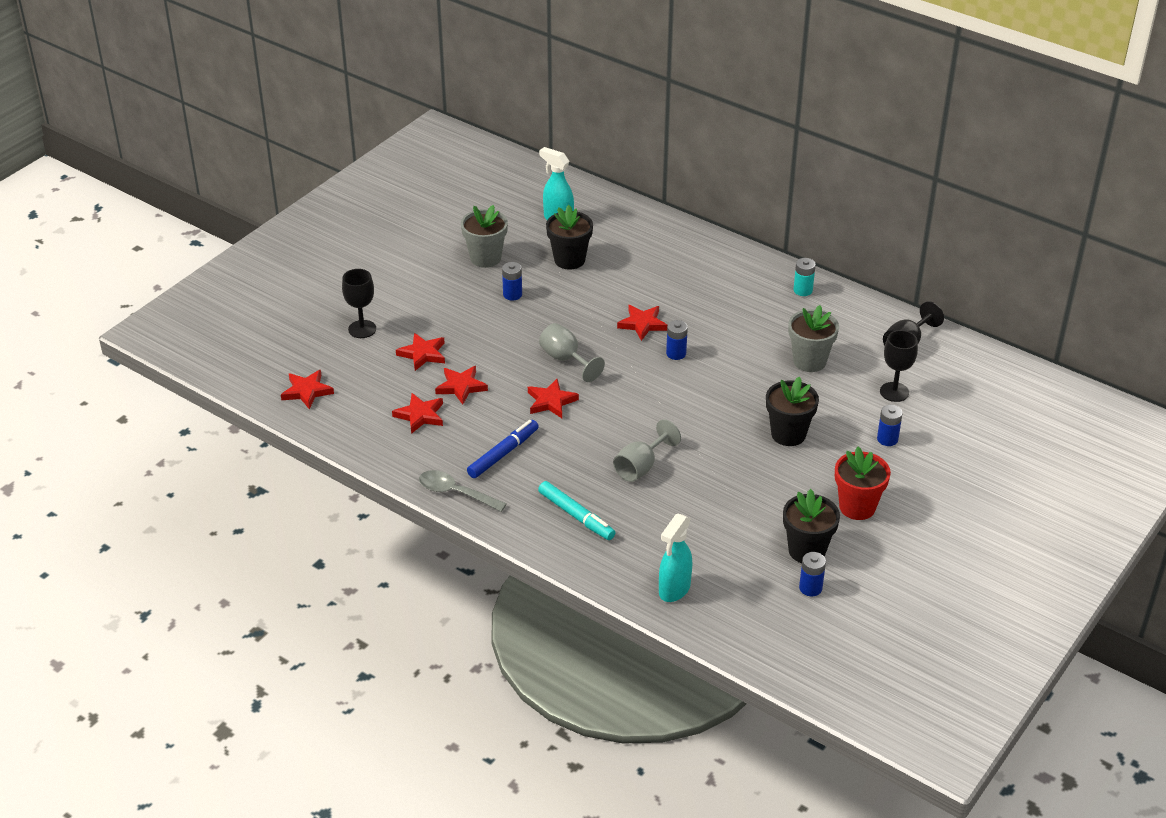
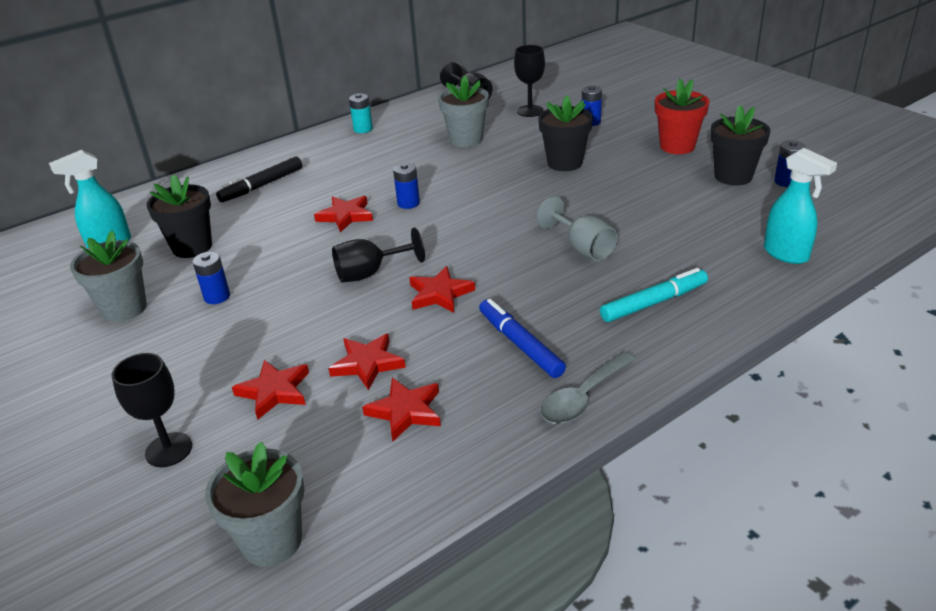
camera: 70 degrees left, 5 degrees down
(307, 391) = (272, 541): red star -> grey flower pot
(566, 359) = (370, 273): grey goblet -> black goblet
(673, 263) = (262, 186): none -> black marker

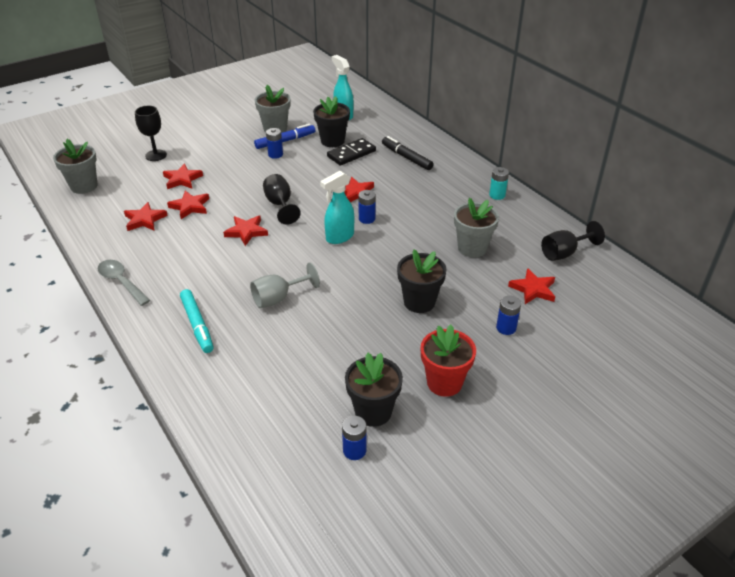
camera: 90 degrees right, 5 degrees up
(238, 227) = (351, 154): none -> black domino
(520, 344) = (180, 261): blue marker -> blue marker (285, 141)
(530, 111) = (533, 289): black goblet -> red star
(786, 254) = (229, 414): turquoise spray bottle -> turquoise spray bottle (339, 237)

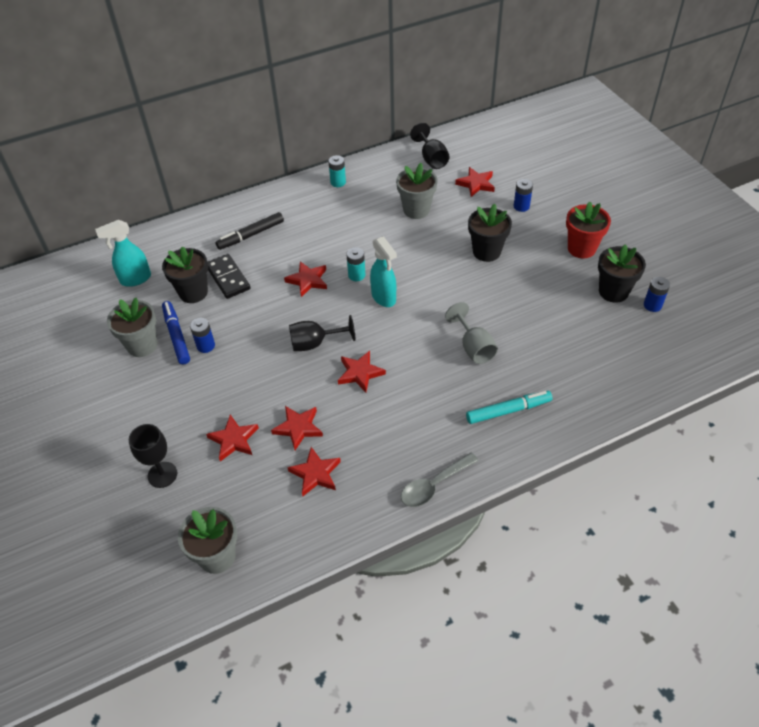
camera: 80 degrees left, 10 degrees up
(367, 219) = (356, 275): blue battery -> turquoise battery

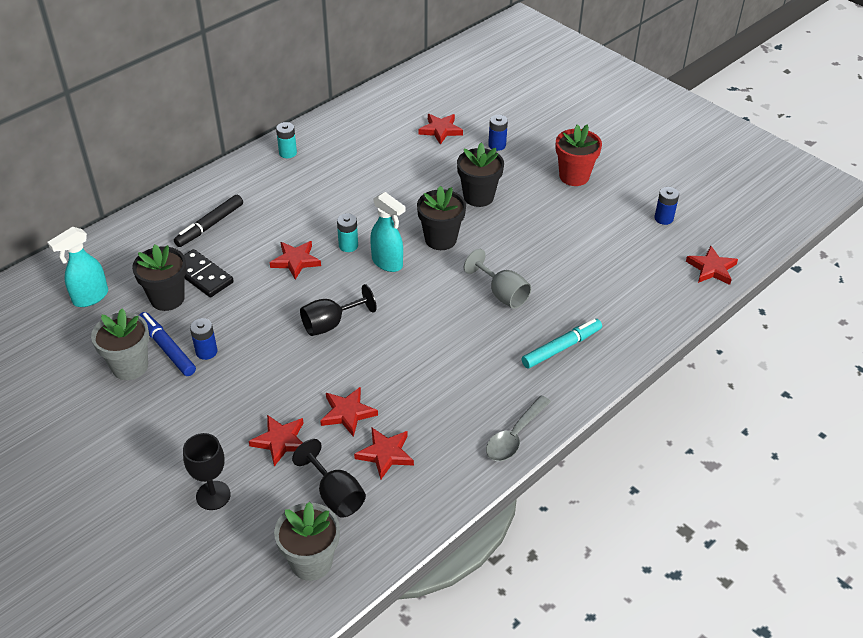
camera: 20 degrees left, 5 degrees down
(360, 373) = (392, 344): red star -> red star (711, 268)
(416, 210) = (387, 167): grey flower pot -> none
(431, 159) = (382, 112): black goblet -> black goblet (335, 495)
(613, 291) = (621, 212): black flower pot -> black flower pot (440, 239)

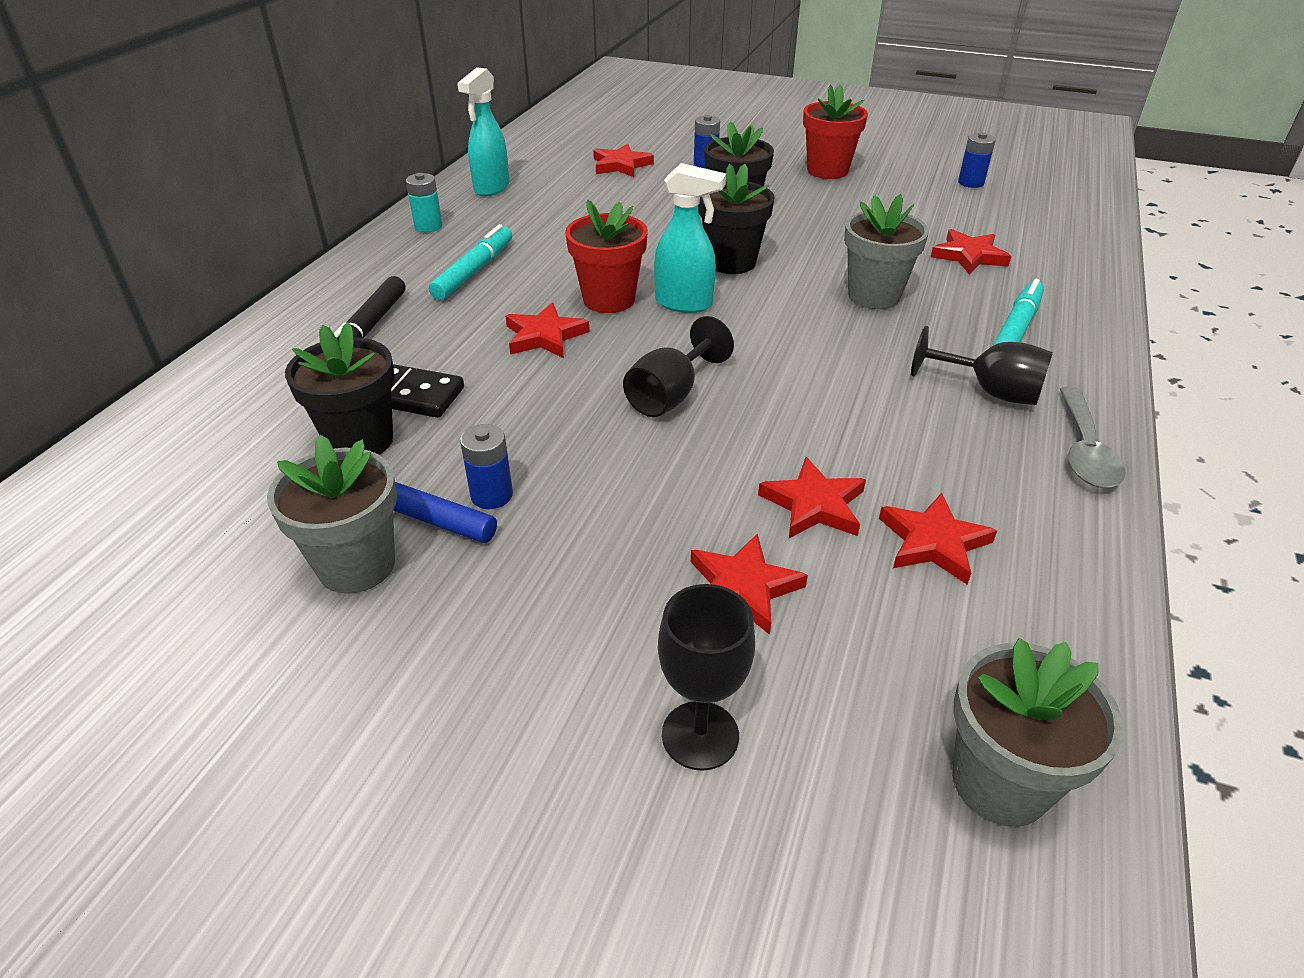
camera: 25 degrees left, 5 degrees down
(90, 297) = (203, 482): turquoise spray bottle -> turquoise spray bottle (491, 188)
(290, 199) = (474, 271): none -> turquoise marker
(335, 495) = (920, 639): black goblet -> black goblet (990, 391)
(348, 245) = (609, 299): turquoise battery -> red flower pot
(502, 294) = (874, 296): grey goblet -> grey flower pot
(711, 268) = (1078, 211): red star -> red star (969, 256)

